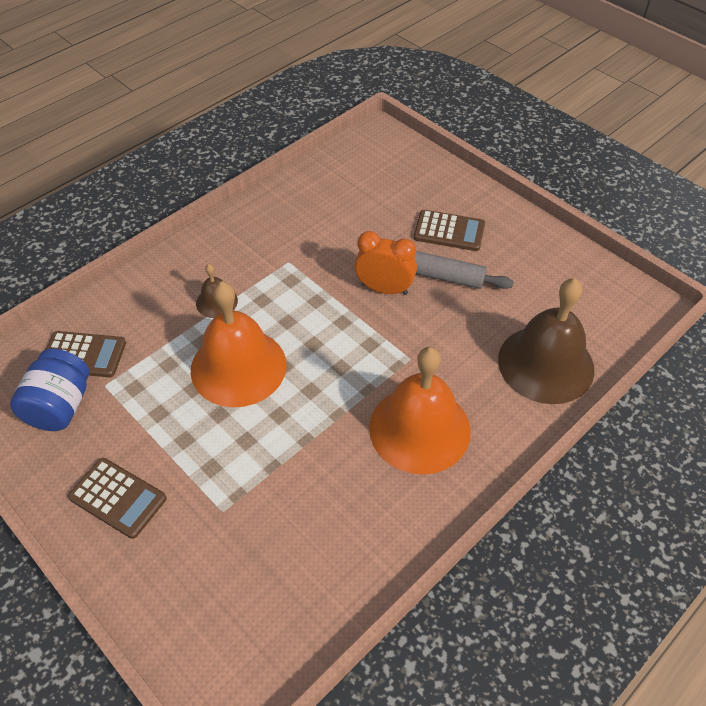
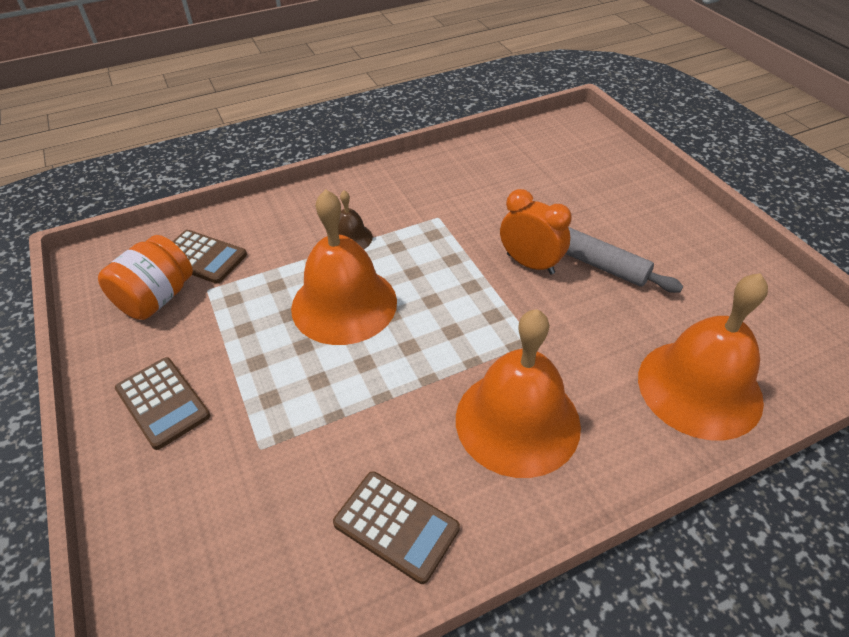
camera: 20 degrees right, 5 degrees down
(60, 406) = (157, 298): blue jar -> orange jar
(449, 231) = (623, 223): brown calculator -> brown calculator (396, 526)
(546, 364) = (699, 388): brown bell -> orange bell

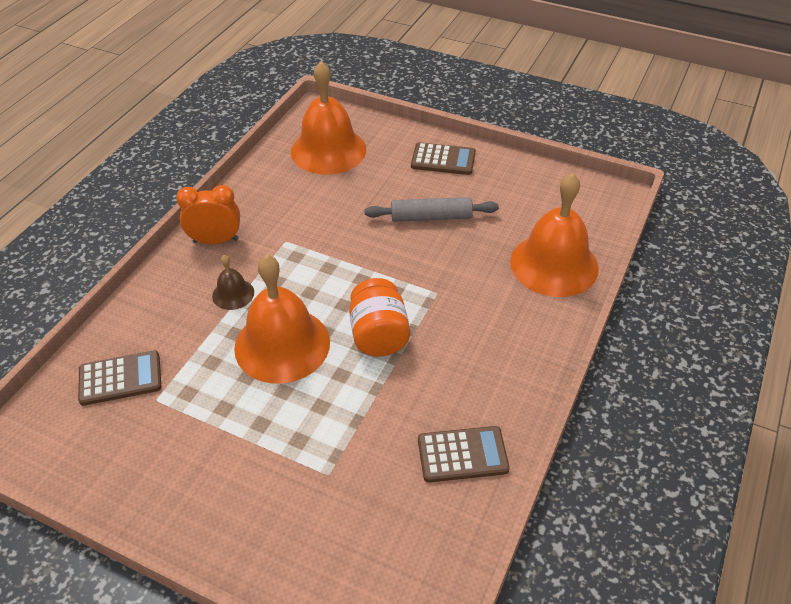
camera: 40 degrees left, 0 degrees up
(157, 298) = (118, 432): orange jar -> orange jar (379, 335)
(163, 402) = (219, 496): brown calculator -> brown calculator (443, 160)
(517, 421) = (473, 348): orange bell -> orange bell (328, 150)
(530, 264) = (386, 241): orange clock -> orange clock (215, 241)

